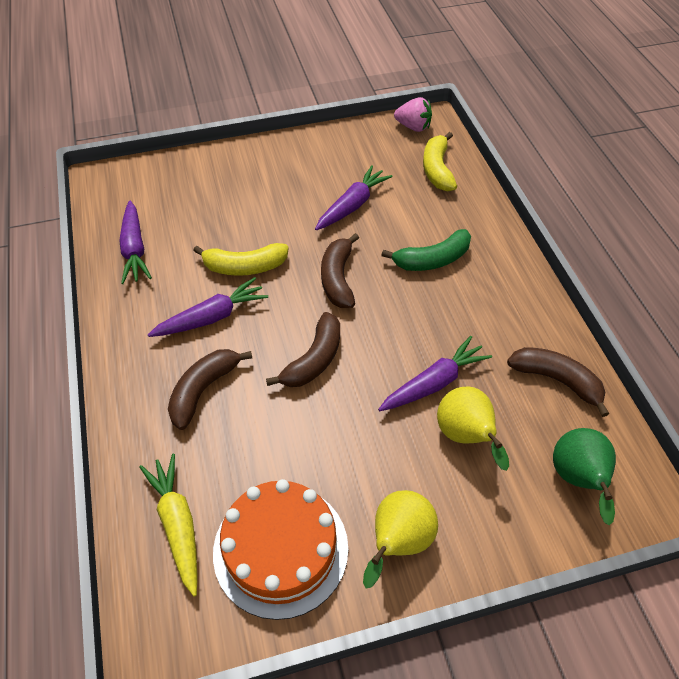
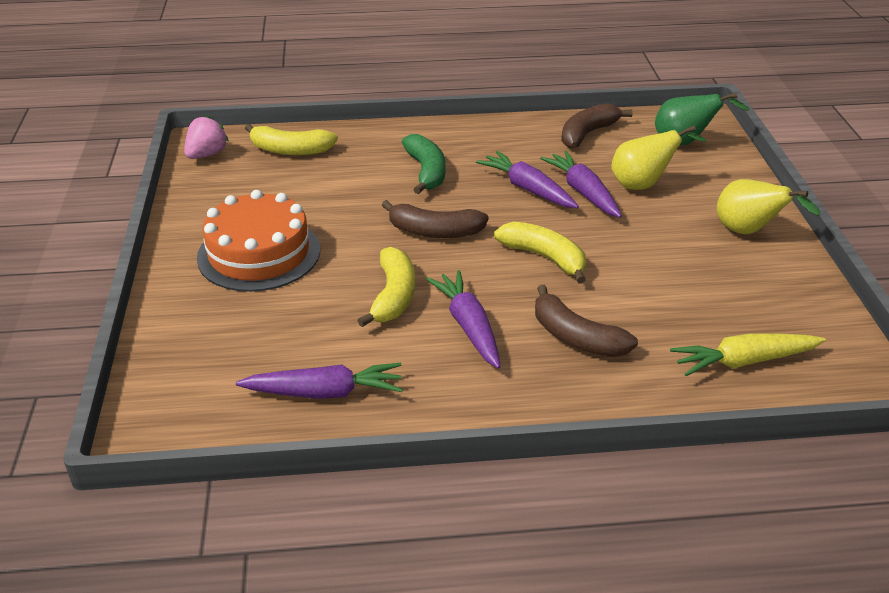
camera: 80 degrees left, 15 degrees down
(280, 549) = (762, 296): orange cake -> orange cake (259, 253)
(314, 359) = (544, 257): brown banana -> yellow banana
(352, 205) = (322, 210): purple carrot -> purple carrot (528, 189)

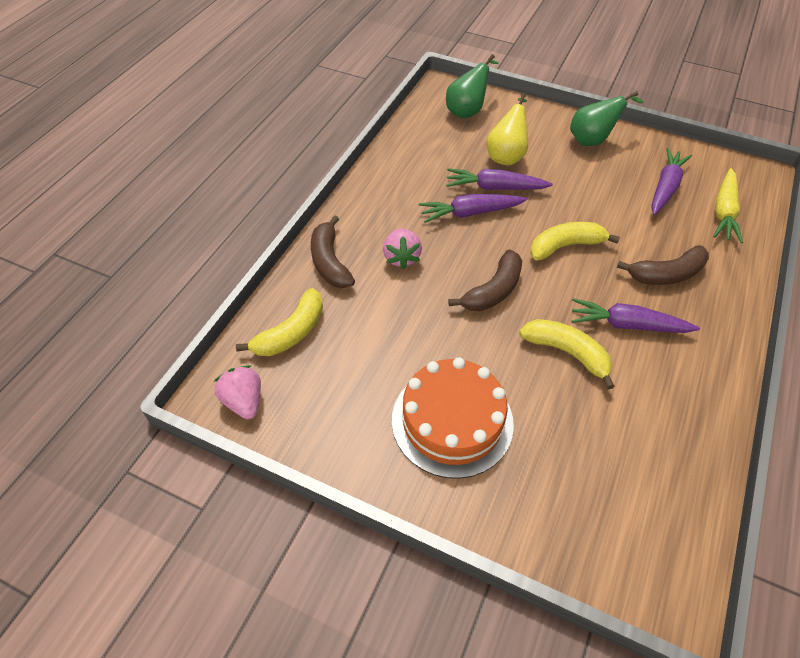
camera: 60 degrees left, 15 degrees up
(324, 392) = (671, 447): purple carrot -> purple carrot (665, 188)
(426, 172) = (401, 257): green banana -> pink strawberry
(587, 134) = (417, 147): brown banana -> brown banana (329, 262)
(748, 232) = (593, 140): yellow pear -> green pear

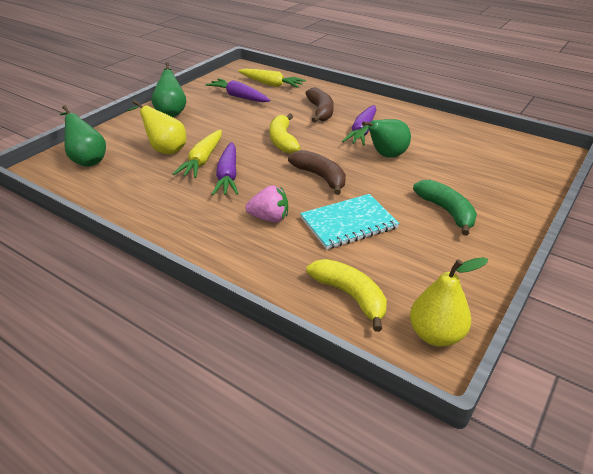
camera: 80 degrees left, 15 degrees down
(244, 401) = (436, 335): pink strawberry -> yellow pear
(329, 262) = (260, 263): brown banana -> none
(406, 324) = (348, 223): none -> turquoise notebook
(452, 421) = (446, 211): orange cake -> green banana
(495, 188) = (202, 160): purple carrot -> yellow carrot
(567, 352) = (384, 156): yellow banana -> green pear

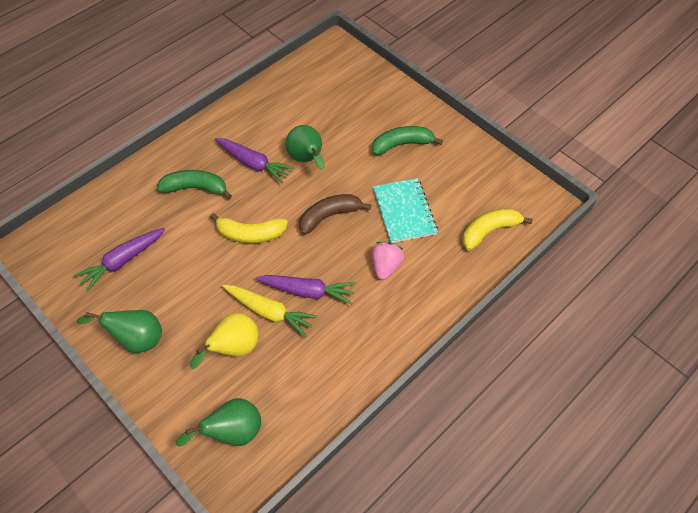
camera: 80 degrees left, 20 degrees up
(271, 84) = (100, 222): yellow carrot -> none
(320, 111) = (195, 188): brown banana -> green banana
(436, 335) = (529, 194): yellow pear -> none

